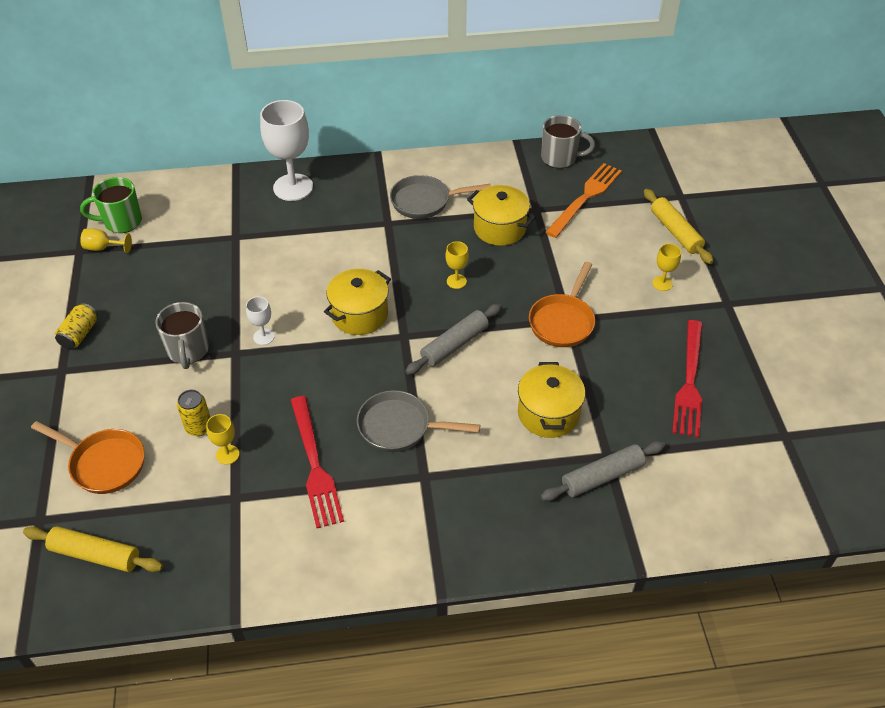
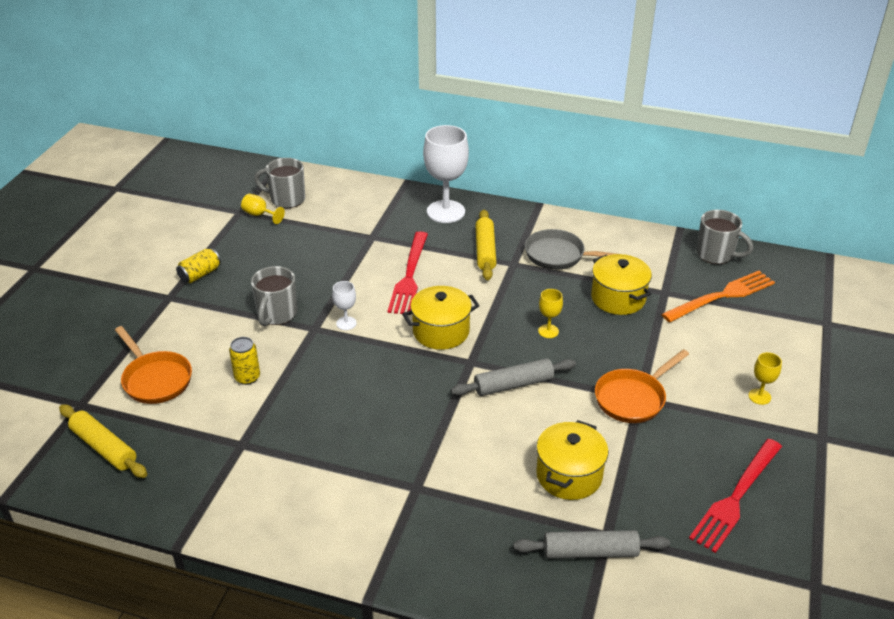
camera: 25 degrees right, 10 degrees down
(121, 222) = (286, 199): green mug -> grey mug
(227, 454) = (257, 407): yellow goblet -> none
(315, 465) = (324, 442): red fork -> red fork (409, 276)
(399, 427) = (419, 437): grey pan -> none
(675, 232) = (802, 354): yellow rolling pin -> yellow rolling pin (485, 251)

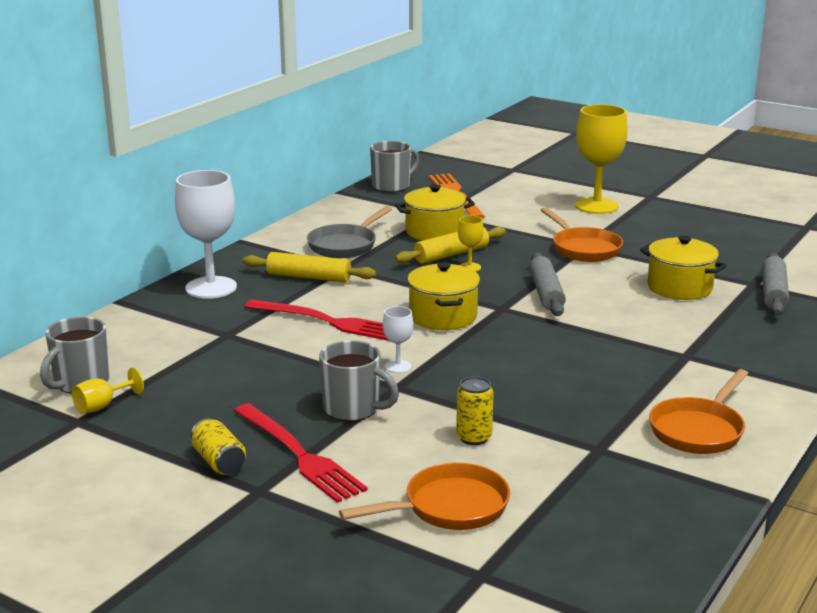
camera: 75 degrees left, 15 degrees down
(104, 448) = (581, 553): yellow rolling pin -> yellow rolling pin (451, 254)
(280, 502) = (698, 430): none -> orange pan
(736, 497) = (713, 234): red fork -> red fork (299, 455)
(759, 396) = (596, 206): yellow goblet -> yellow goblet, size x2.17

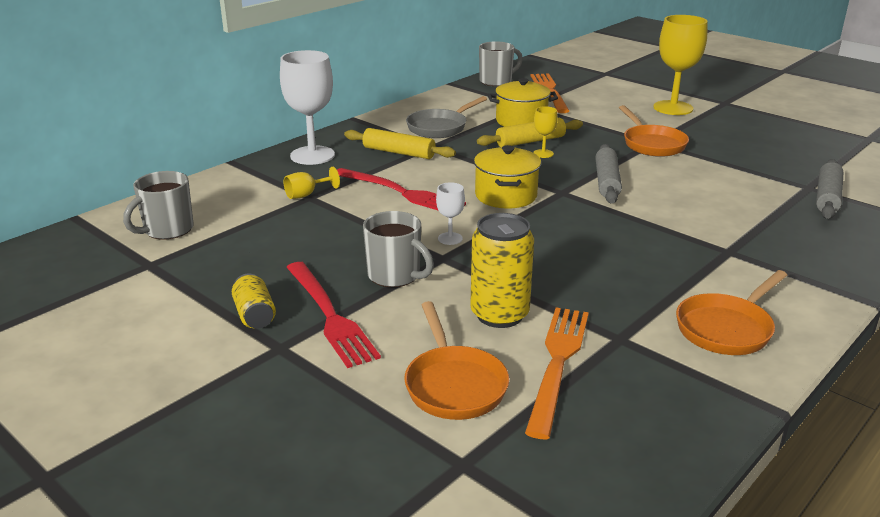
camera: 10 degrees right, 5 degrees up
(102, 406) = (176, 252): yellow goblet -> yellow goblet (306, 195)
(449, 507) = (454, 385): orange pan -> orange pan turned 90 degrees clockwise
(474, 438) = (499, 314): yellow can -> yellow can, size x1.70
(545, 477) = (558, 363): none -> orange fork
(679, 287) = (735, 185): yellow pot -> none

